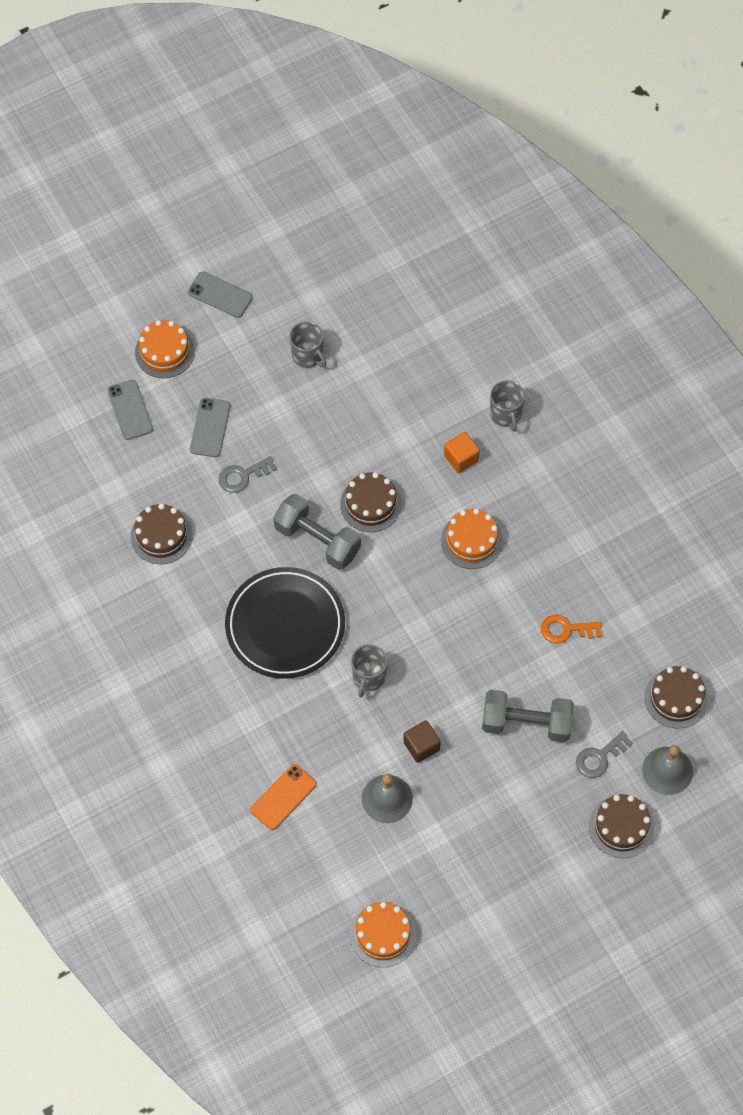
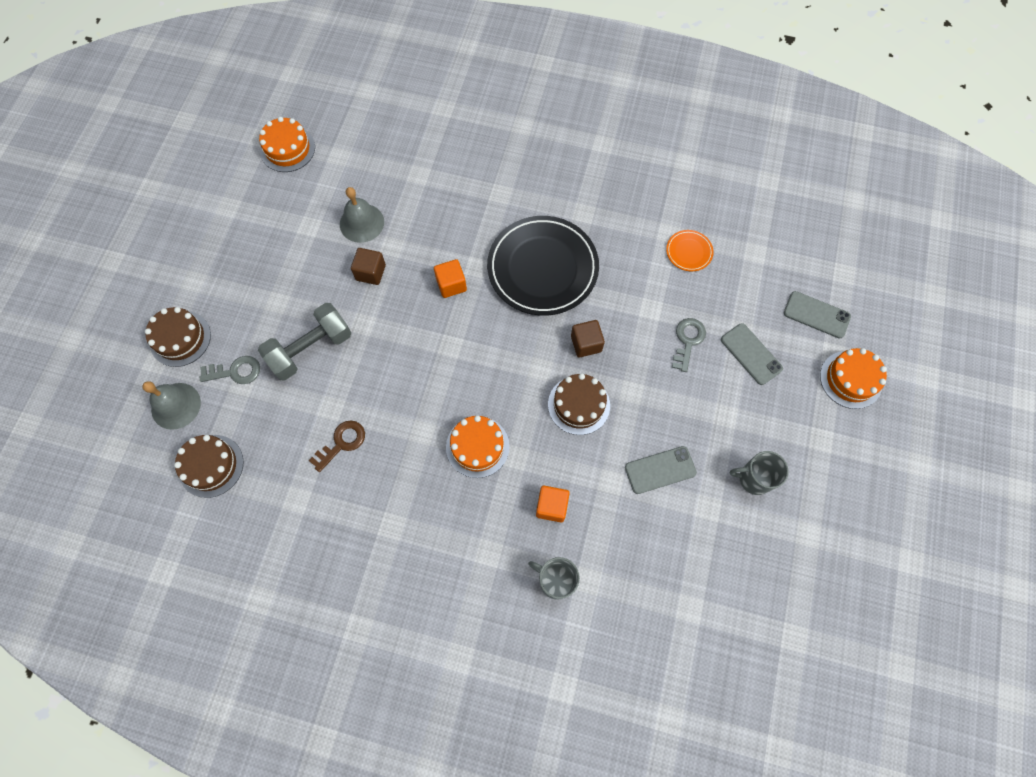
camera: 135 degrees right, 5 degrees up
(161, 536) = (689, 252): brown cake -> orange plate
(220, 295) = (874, 464): grey phone -> grey phone (660, 470)
(283, 797) = (429, 170): orange phone -> none
(317, 540) = (586, 344): grey dumbbell -> brown cube
(368, 677) = (451, 284): grey mug -> orange cube
(566, 630) = (342, 443): orange key -> brown key
(599, 757) = (235, 371): grey key -> grey key turned 75 degrees clockwise

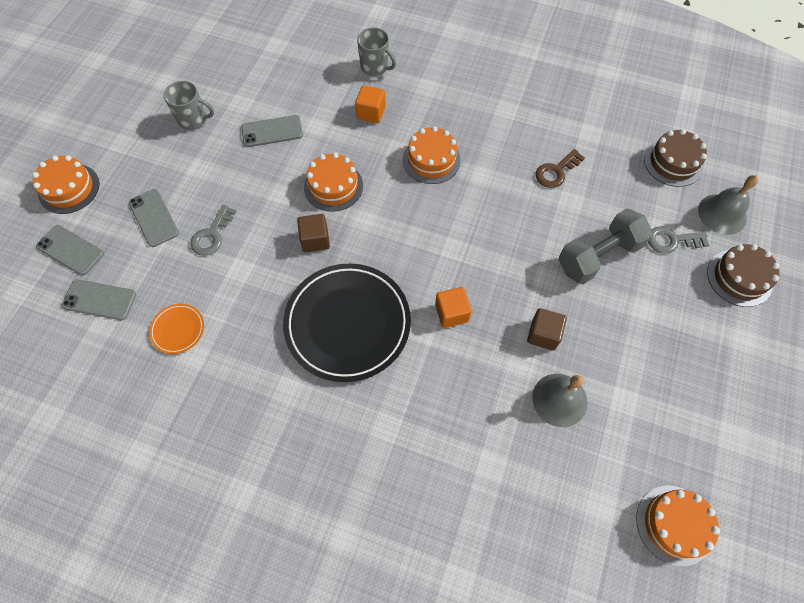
camera: 175 degrees left, 5 degrees down
(579, 405) = (333, 186): brown cake -> orange cake
(768, 271) = (99, 300): none -> grey phone

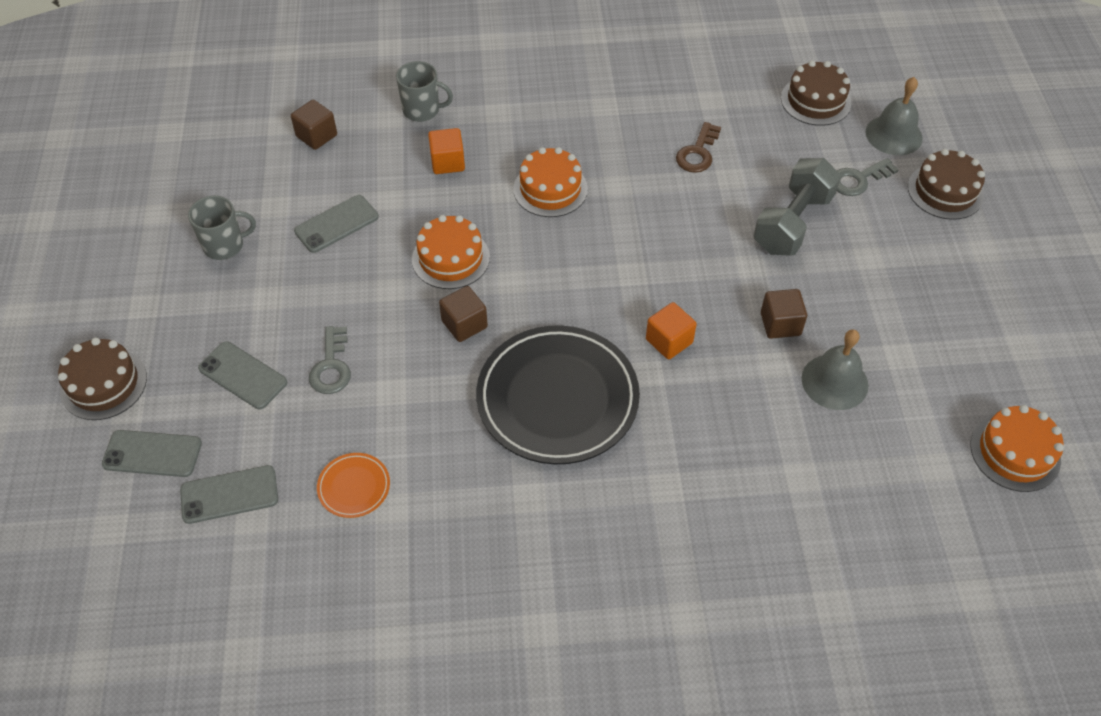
camera: 25 degrees left, 10 degrees down
(69, 188) = (103, 384): orange cake -> brown cake
(294, 61) = (316, 136): none -> brown cube

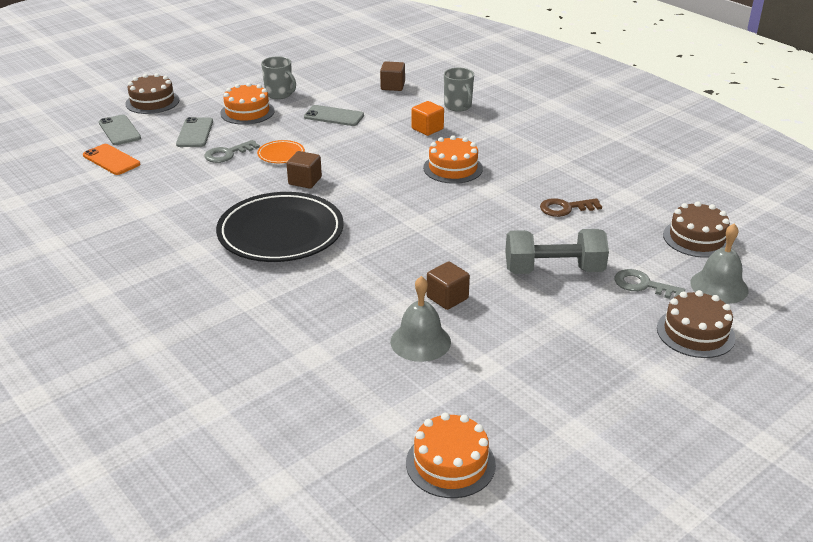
camera: 55 degrees right, 20 degrees down
(229, 494) = (111, 160): grey phone -> orange phone
(354, 487) = (148, 192): orange plate -> orange plate (281, 154)
(450, 258) = (351, 158): orange cake -> orange cake (247, 112)
(669, 341) = (376, 257): orange cube -> none

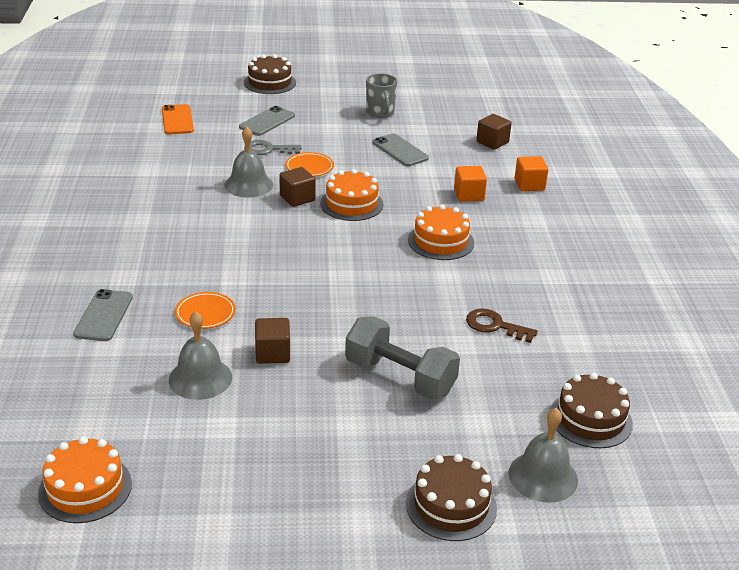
camera: 35 degrees right, 0 degrees up
(119, 130) = (214, 98): grey phone -> grey phone (104, 315)
(247, 112) = (332, 119): orange cake -> orange cake (351, 204)
(250, 186) = (248, 185): none -> grey bell
(281, 233) = (219, 234): black plate -> none
(356, 294) = (205, 313): none -> orange plate
(458, 106) = (529, 185): grey mug -> orange cube
(643, 285) = (465, 434): grey key -> none

